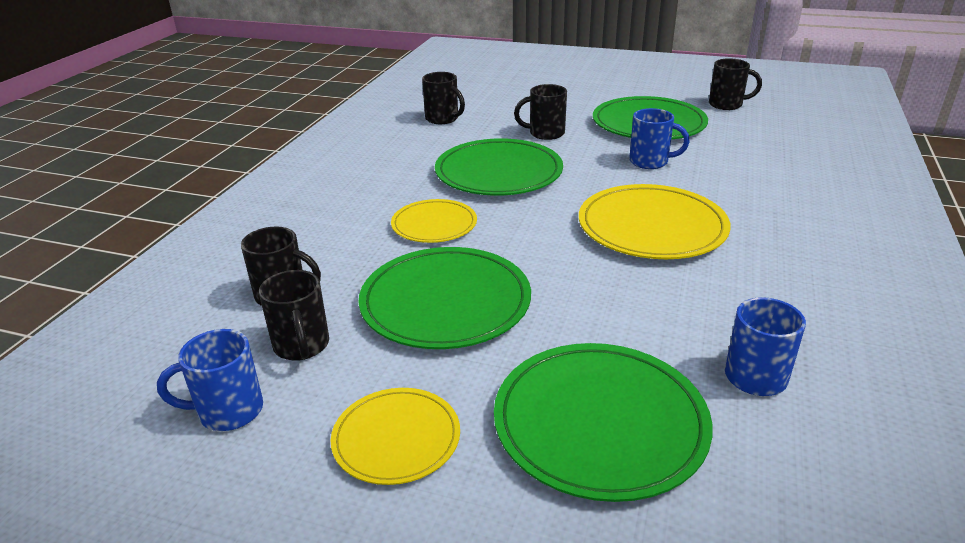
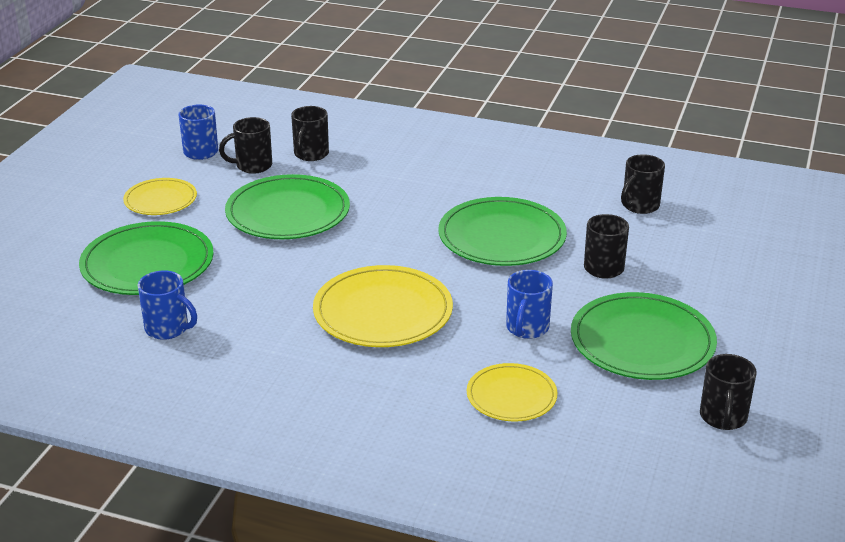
camera: 90 degrees right, 0 degrees up
(434, 224) = (401, 206): yellow plate -> yellow plate (511, 396)

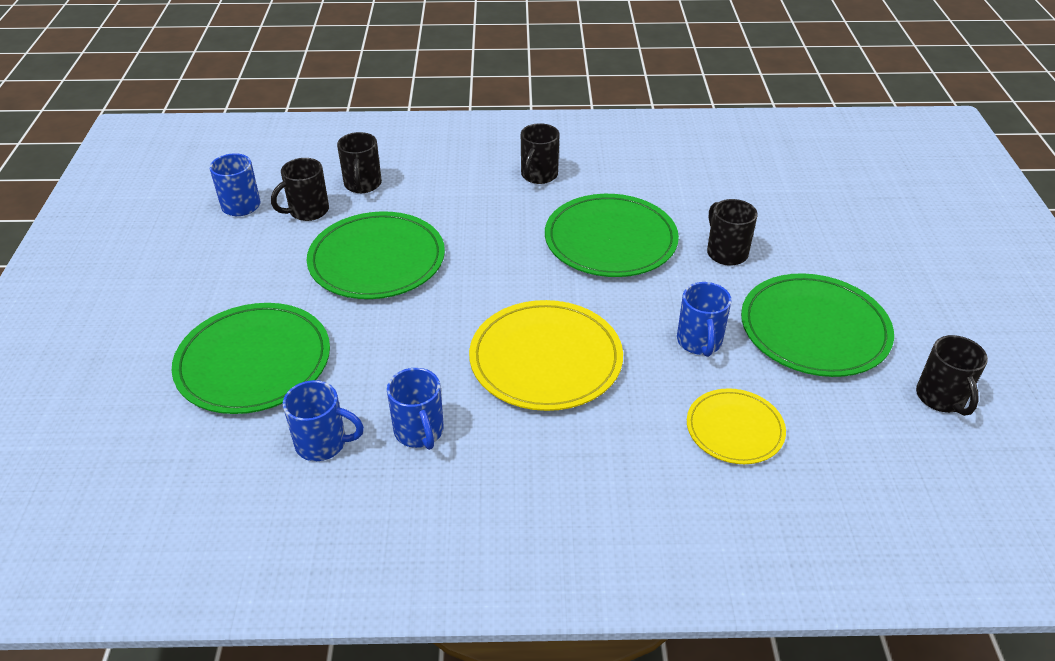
camera: 20 degrees left, 10 degrees up
(160, 200) = (226, 275): yellow plate -> none
(247, 338) = (419, 432): none -> blue mug
(639, 206) = (715, 177): black mug -> black mug (538, 175)

